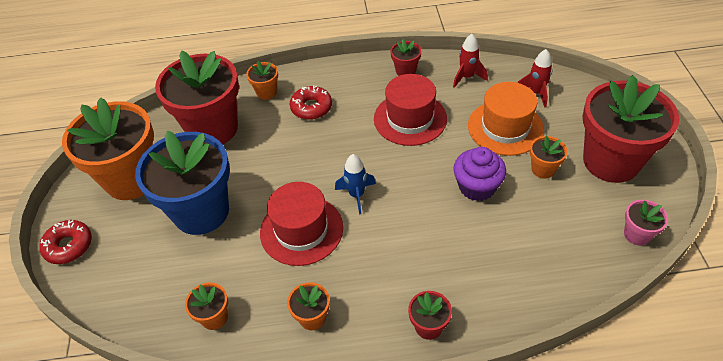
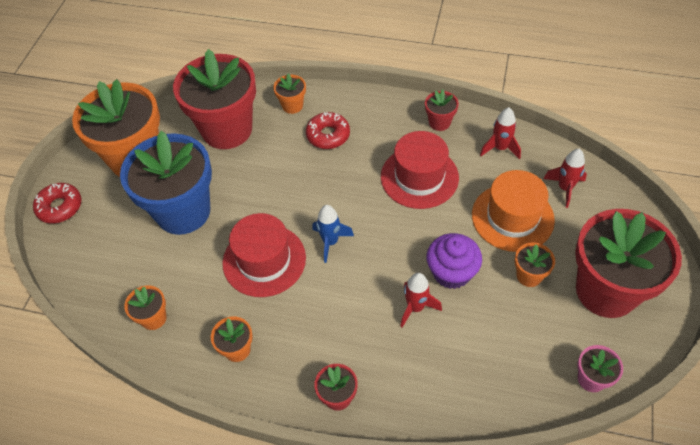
camera: 20 degrees right, 5 degrees up
(460, 226) = (415, 307): none -> red rocket

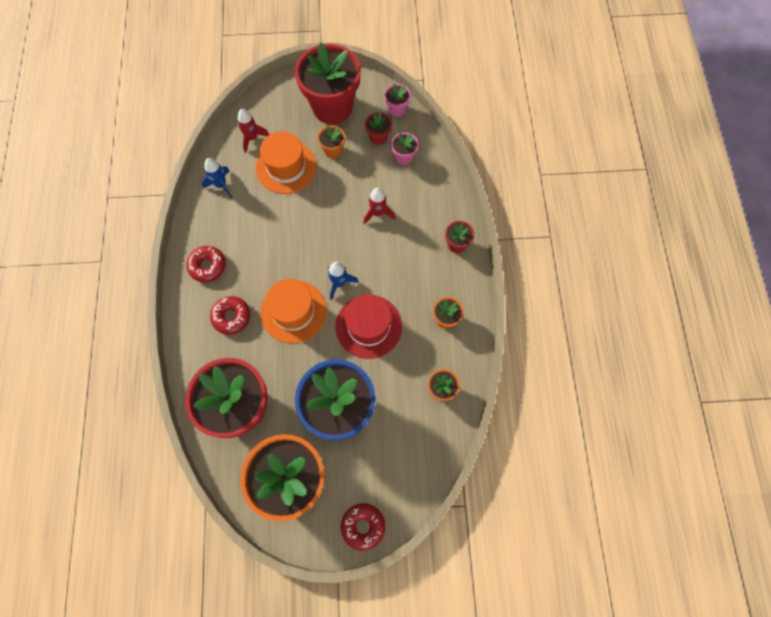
camera: 110 degrees left, 15 degrees up
(292, 105) = (201, 358): orange flower pot -> none
(312, 190) = (293, 311): none -> orange hat
(396, 123) = (207, 266): none -> red donut
(419, 177) = (262, 235): red hat -> none
(439, 122) = (201, 233): red flower pot -> red flower pot (378, 137)
(451, 272) = (343, 197): purple cupcake -> none
(500, 148) = (221, 185): red rocket -> blue rocket
(500, 365) = (404, 157): none -> pink flower pot

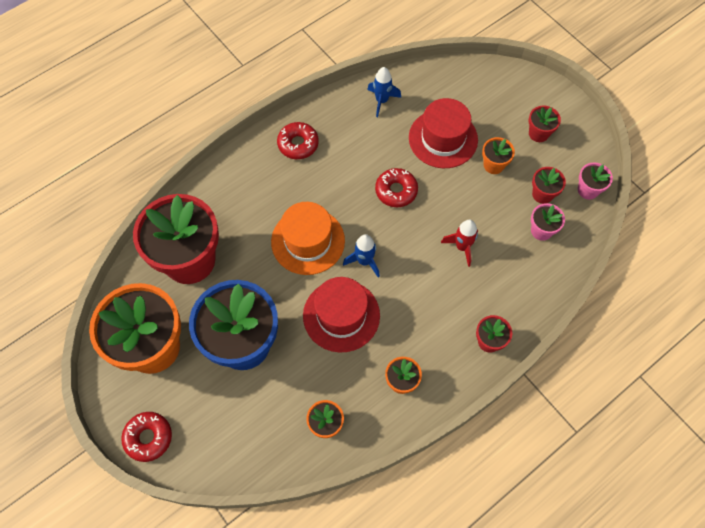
camera: 55 degrees right, 5 degrees down
(231, 317) = (266, 195): red donut -> red donut (396, 191)
(252, 138) = (447, 92): red rocket -> none
(286, 167) = (443, 138): orange hat -> red hat
(332, 107) = (538, 133): red flower pot -> red flower pot, size x0.43

